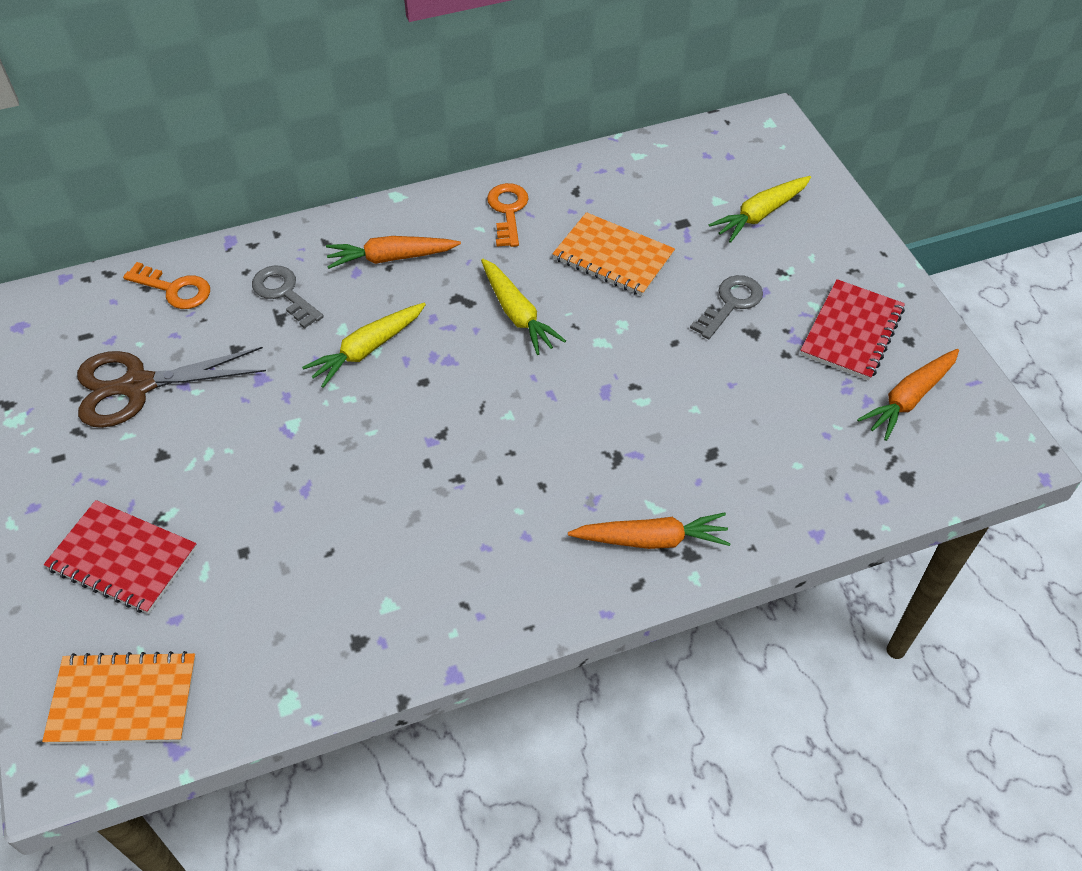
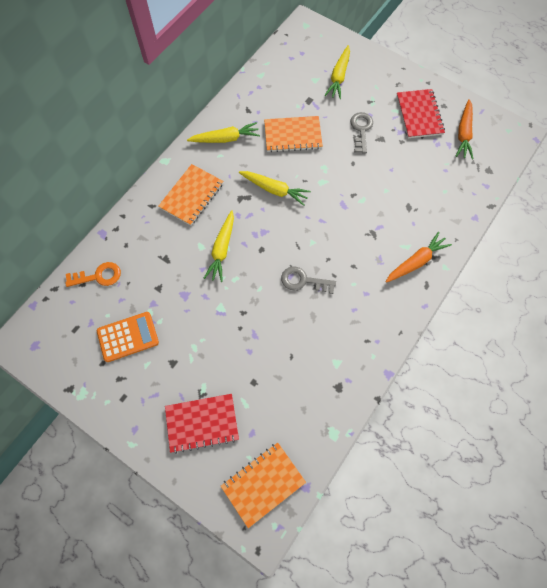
camera: 35 degrees left, 15 degrees up
(138, 386) = (128, 337): brown scissors -> orange calculator
(284, 293) = (156, 245): grey key -> grey key (303, 281)
(391, 258) = (191, 195): orange carrot -> orange notebook
(508, 211) = (225, 139): orange key -> yellow carrot

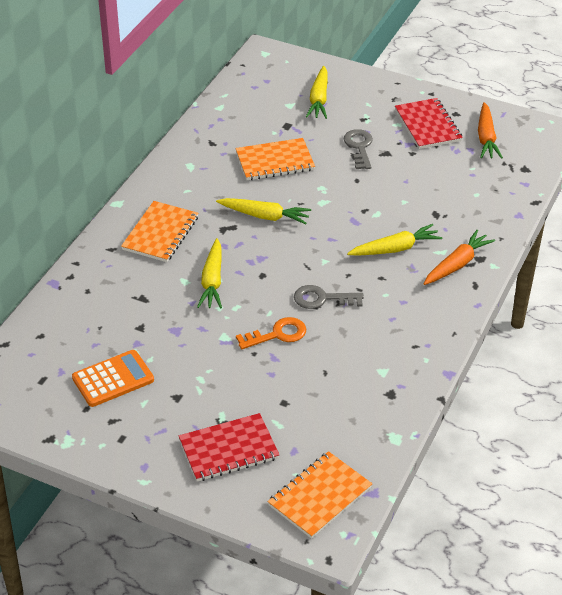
camera: 10 degrees left, 25 degrees down
(98, 276) = (59, 325): orange key -> orange key (277, 334)
(225, 139) = (190, 173): yellow carrot -> yellow carrot (395, 249)

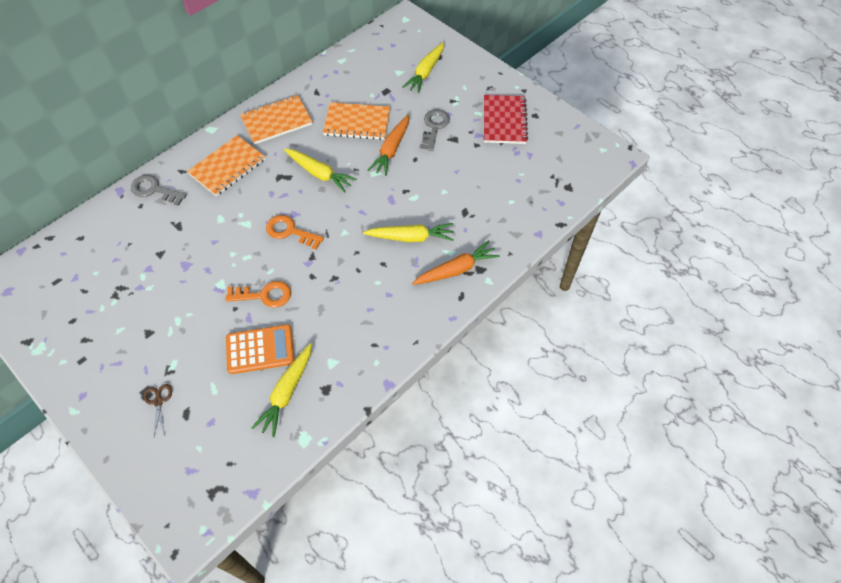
camera: 20 degrees right, 15 degrees up
(113, 379) = (109, 298): orange calculator -> orange calculator (260, 349)
(212, 281) = (242, 225): yellow carrot -> yellow carrot (287, 392)
(228, 449) = (158, 401): red notebook -> brown scissors
(267, 274) = (290, 231): none -> orange key
(320, 496) = (205, 480): orange notebook -> orange notebook (277, 121)
(322, 299) = (321, 270): grey key -> grey key (154, 190)
(486, 138) = (549, 146): orange carrot -> orange carrot (391, 150)

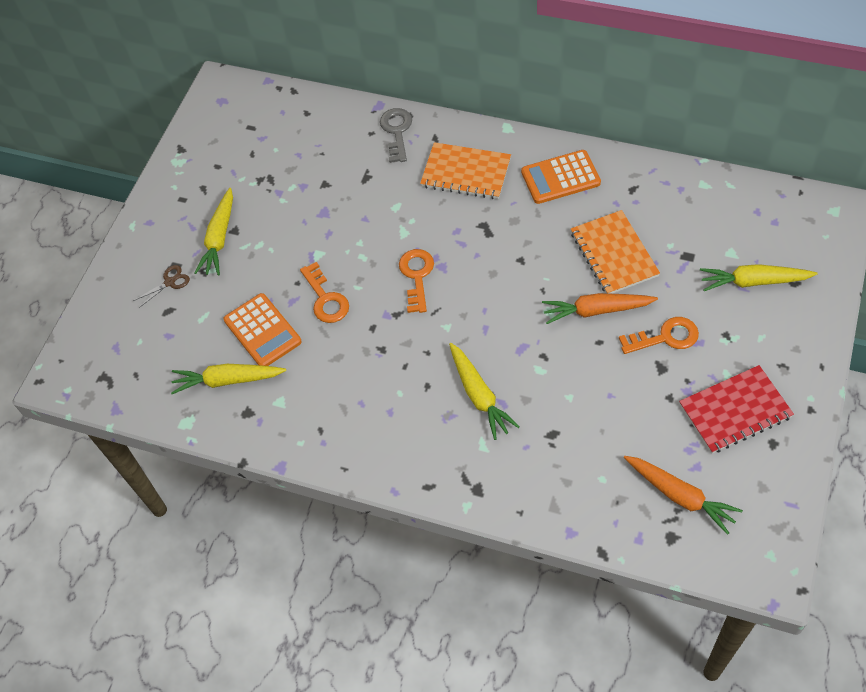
camera: 70 degrees right, 0 degrees up
(277, 121) = (560, 177): orange notebook -> orange calculator
(319, 173) = (512, 259): yellow carrot -> yellow carrot (219, 238)
(434, 127) = (665, 337): grey key -> orange key
(456, 269) = (462, 464): orange carrot -> orange carrot (680, 496)

